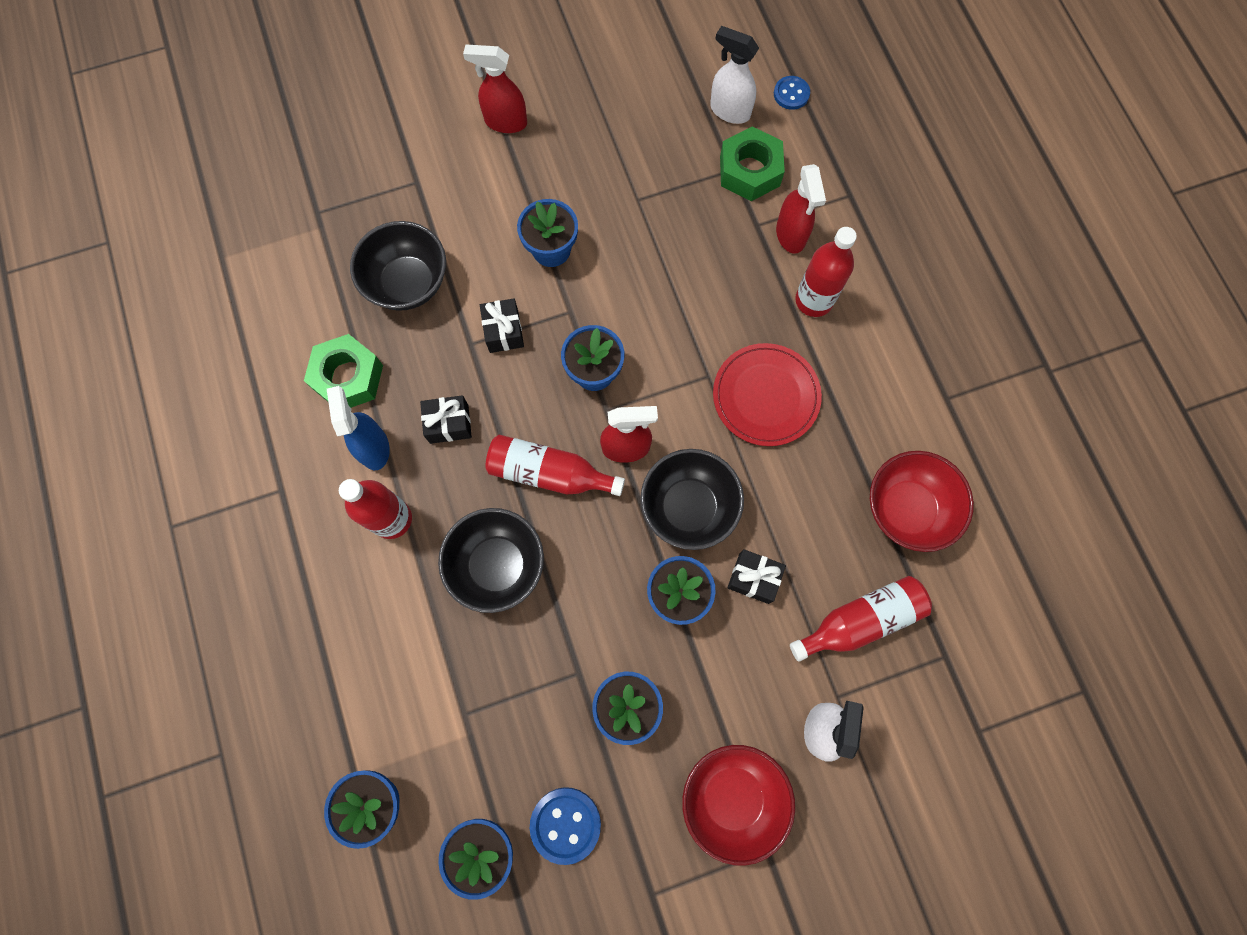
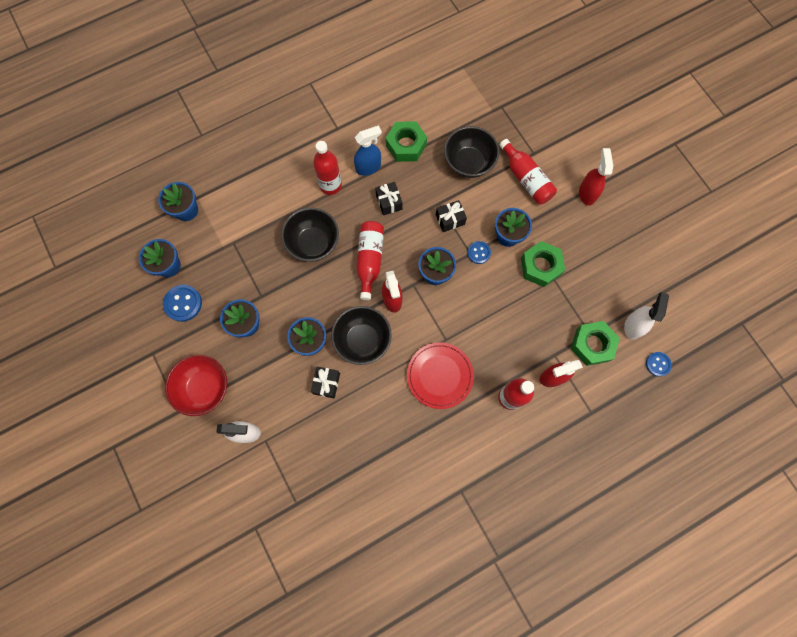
camera: 80 degrees right, 0 degrees up
(572, 299) = (478, 253): none -> blue button
(613, 214) = (540, 266): none -> green nut
(860, 620) = (310, 449): red bottle -> red bottle (526, 179)
(906, 509) = (383, 471): red bowl -> none

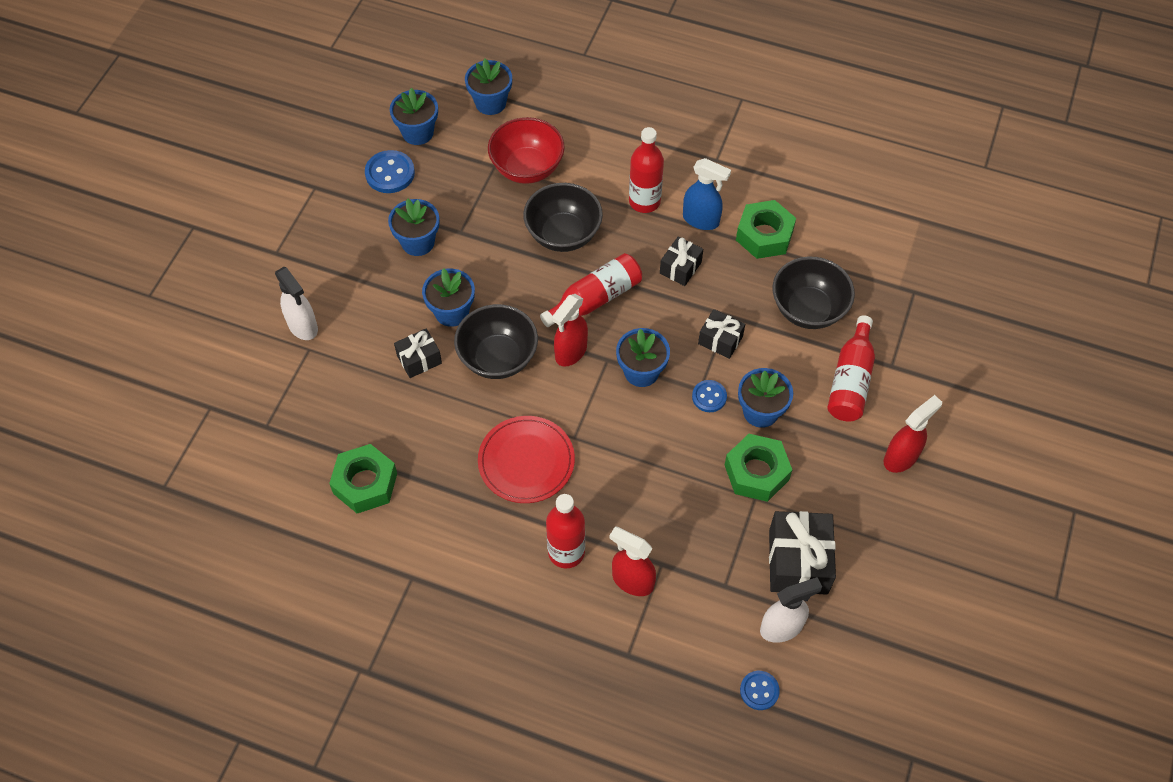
camera: 50 degrees right, 15 degrees down
(204, 388) = (318, 256): red bowl -> red bowl (527, 168)
(592, 345) = (713, 597): green nut -> green nut (365, 483)
(604, 288) = (798, 561): none -> black gift

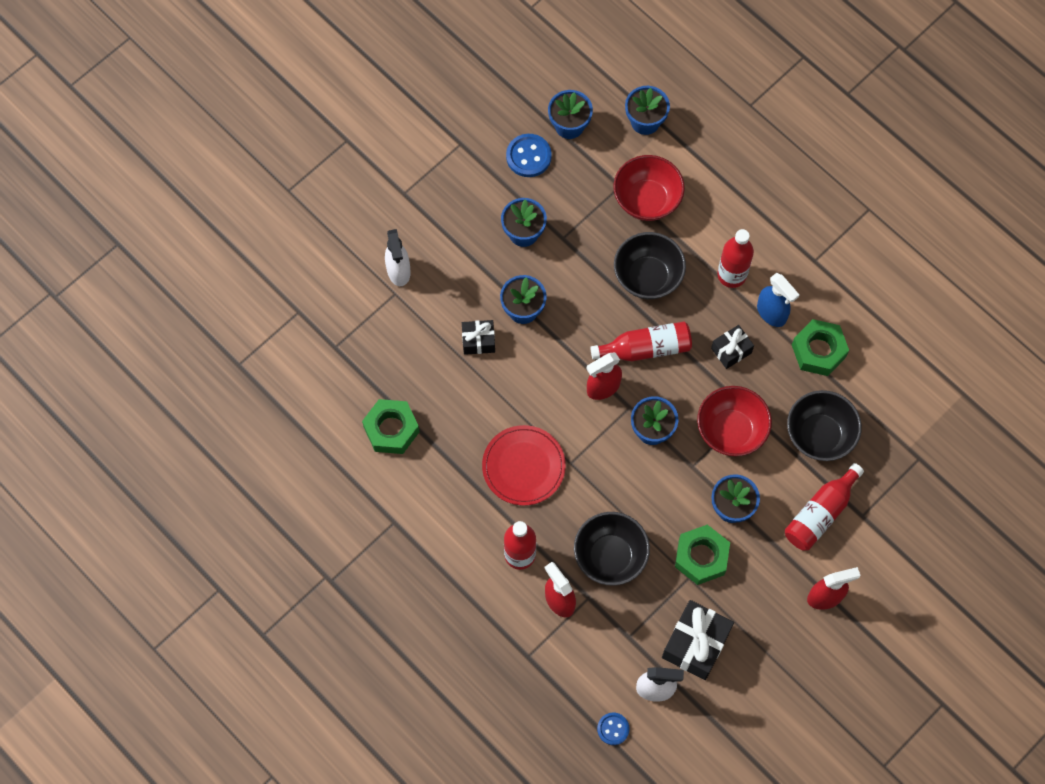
camera: 25 degrees right, 10 degrees up
(498, 358) = (542, 367): black bowl -> black bowl (610, 556)
(709, 397) = (696, 476): blue button -> none
(720, 340) = (731, 430): black gift -> red bowl

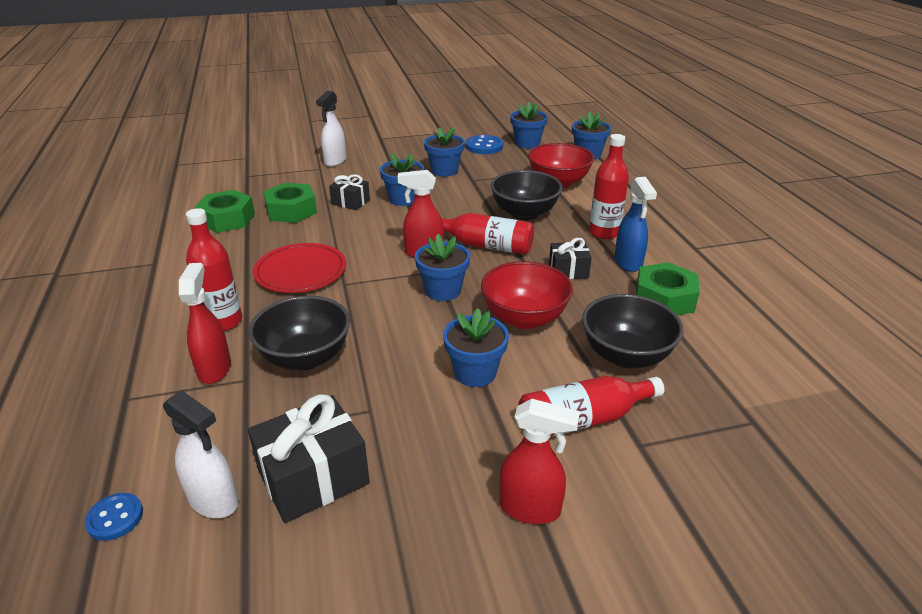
camera: 30 degrees right, 35 degrees down
(701, 557) = (402, 399): green nut -> green nut (291, 211)

